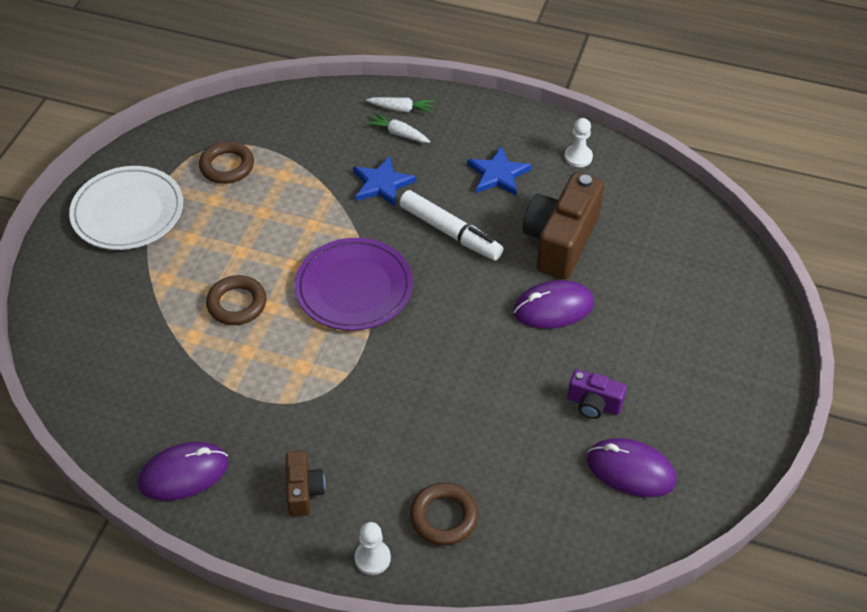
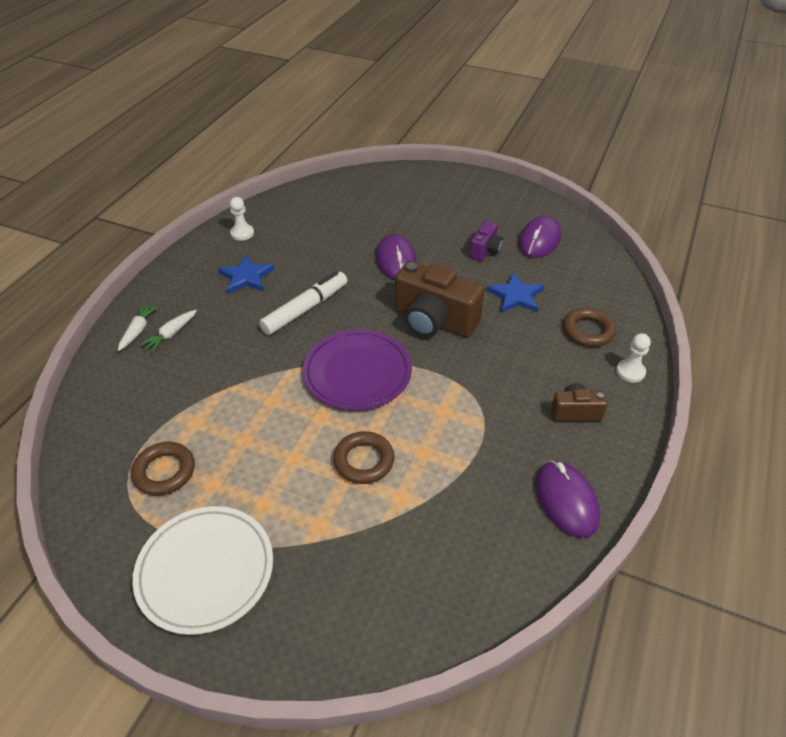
camera: 85 degrees left, 5 degrees down
(382, 184) = (233, 349): blue star -> blue star (516, 296)
(560, 241) = (330, 251): brown camera -> brown camera (434, 321)

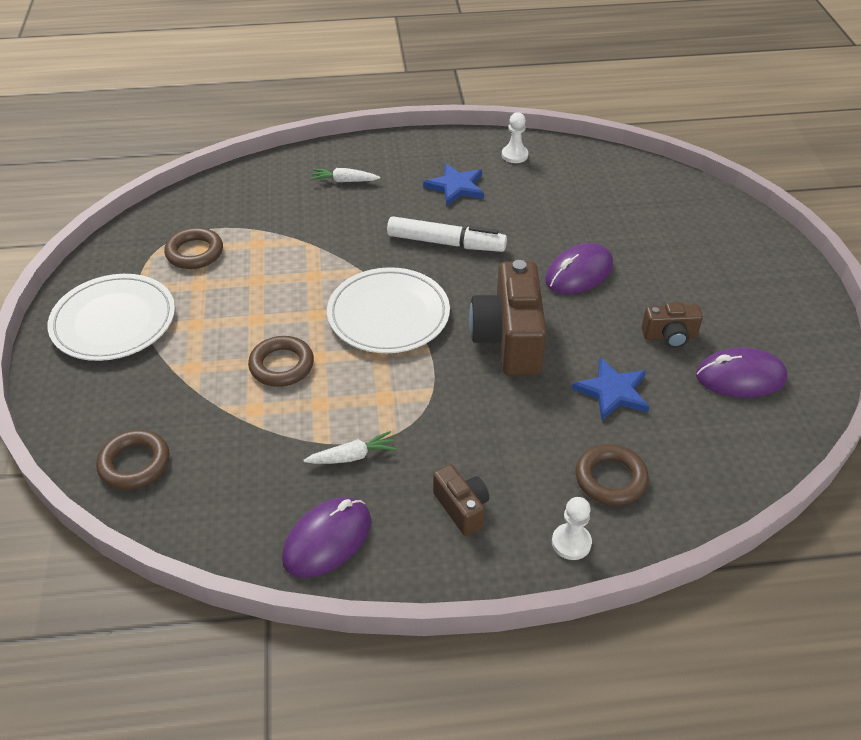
camera: 60 degrees right, 0 degrees up
(138, 330) = (334, 162): white carrot -> white carrot (352, 456)
(357, 373) = (388, 315): purple plate -> white plate
(409, 611) = (134, 463): none -> brown ring
(485, 250) = (669, 336): purple camera -> brown camera

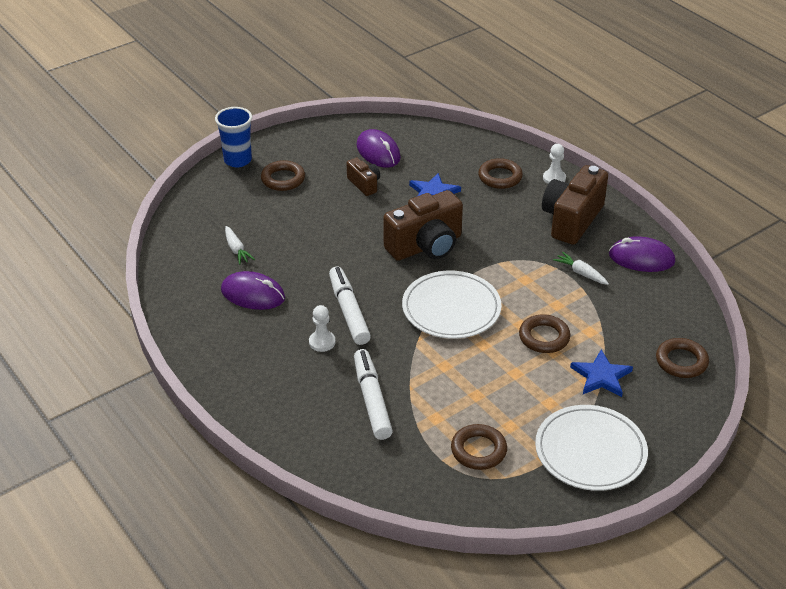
camera: 120 degrees left, 5 degrees down
(316, 215) = (372, 400): none -> white marker
(344, 181) = (311, 405): white carrot -> white carrot (236, 250)
(456, 187) = (270, 333): blue star -> blue star (601, 376)
(462, 508) = (571, 220): brown camera -> brown camera, size x1.95
(514, 155) = (198, 316): white pawn -> white pawn (322, 342)
(579, 273) = (331, 237): purple mouse -> purple mouse (253, 294)
(718, 274) = (283, 179): none -> brown ring
(779, 251) = (238, 160): none -> blue cup

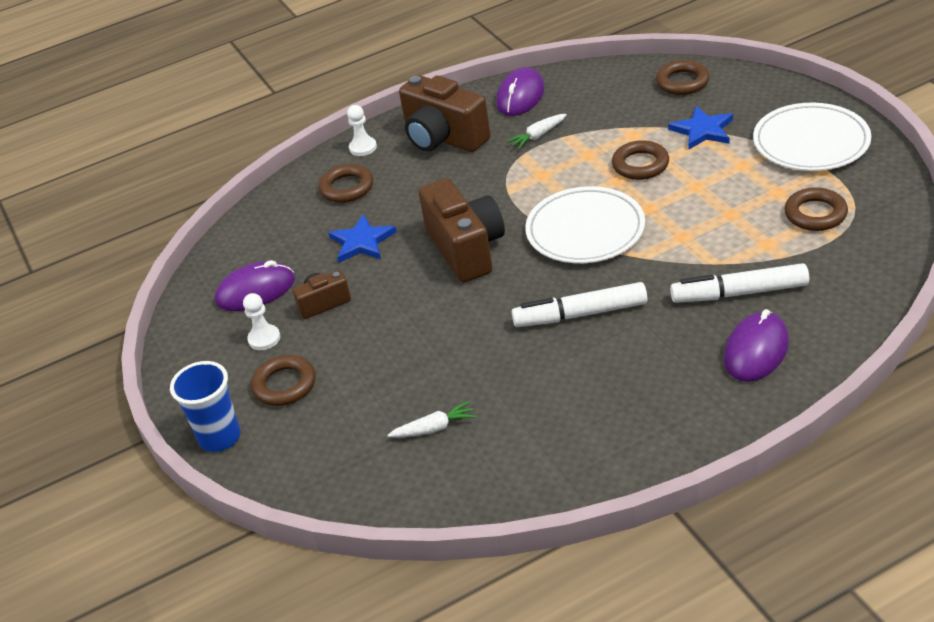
camera: 75 degrees left, 0 degrees up
(253, 294) = (535, 406): purple mouse -> purple mouse (756, 350)
(322, 342) = (636, 337): white pawn -> white pawn (264, 338)

